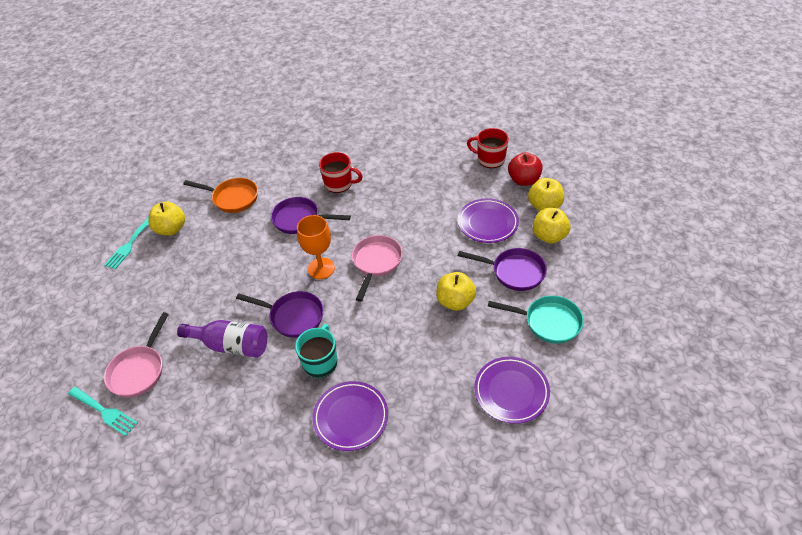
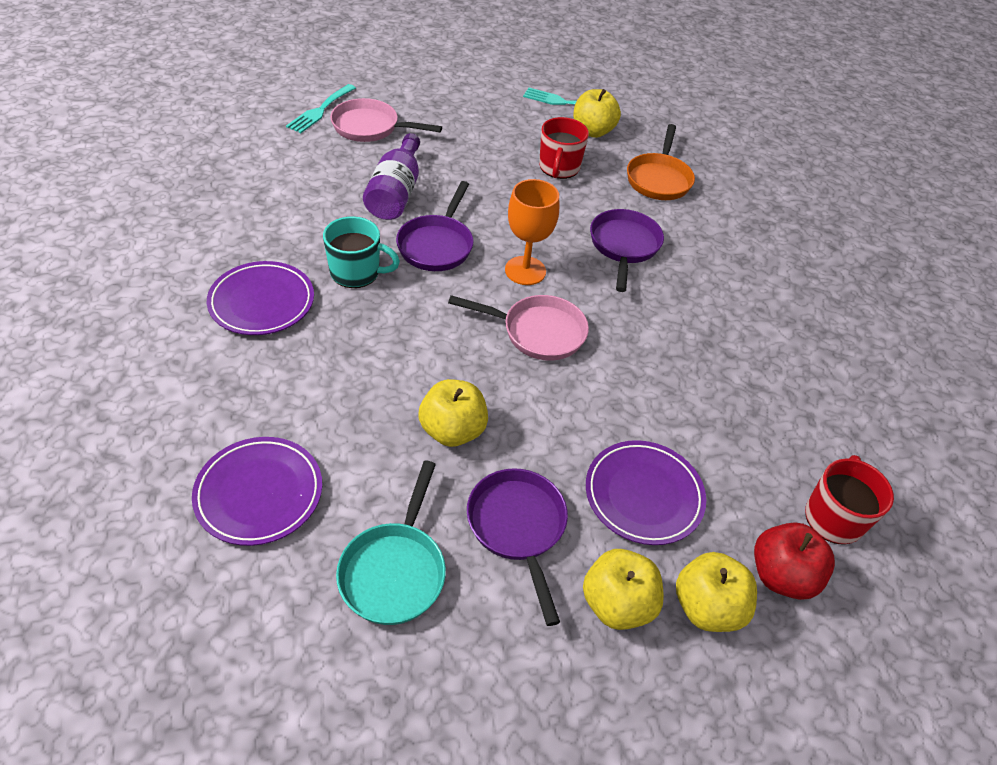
camera: 80 degrees right, 0 degrees up
(339, 184) = (711, 289): red mug -> red mug (559, 168)
(514, 272) = (518, 527): purple pan -> purple pan turned 150 degrees clockwise

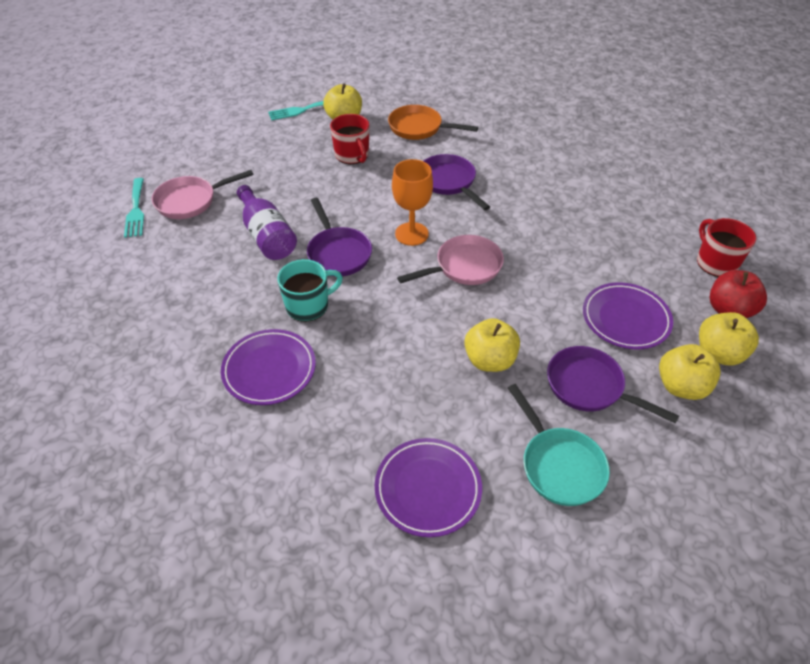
camera: 35 degrees left, 0 degrees up
(659, 179) = (419, 128): orange pan -> orange pan turned 135 degrees clockwise

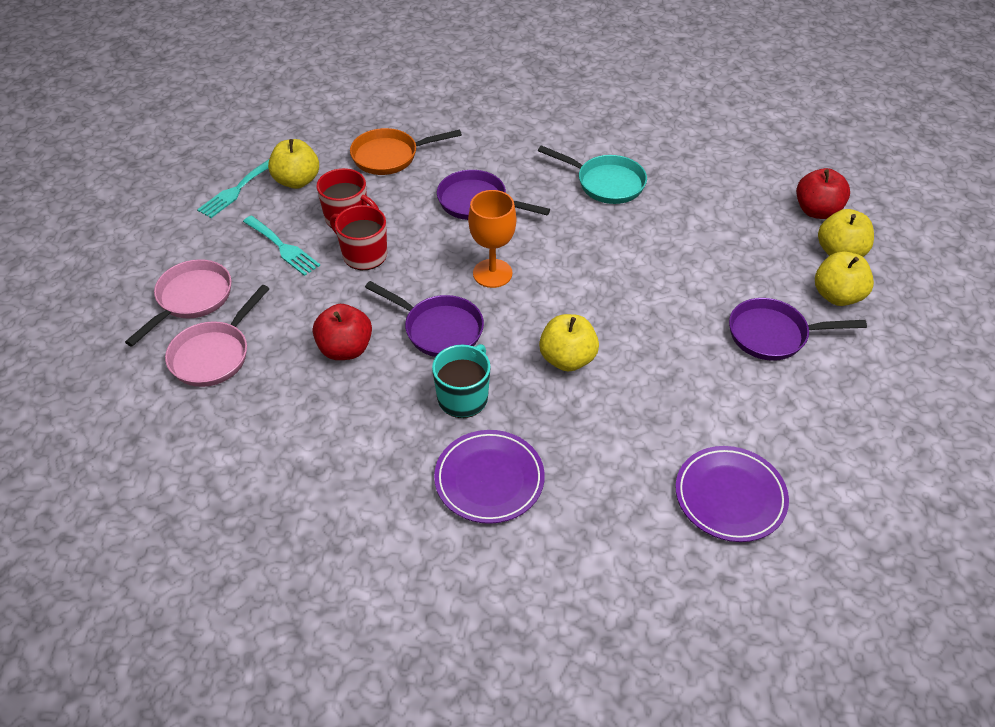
camera: 35 degrees left, 0 degrees up
(136, 210) = (157, 397): turquoise fork -> turquoise fork (283, 247)
(267, 236) = (345, 349): purple bottle -> red apple
(464, 267) = (573, 281): pink pan -> pink pan (191, 299)
(489, 360) = (675, 357): yellow apple -> yellow apple (567, 359)
(559, 465) = (808, 414): turquoise pan -> turquoise pan (606, 183)
(625, 319) = (748, 259): purple plate -> none
(715, 262) = (773, 172): red mug -> red mug (363, 255)

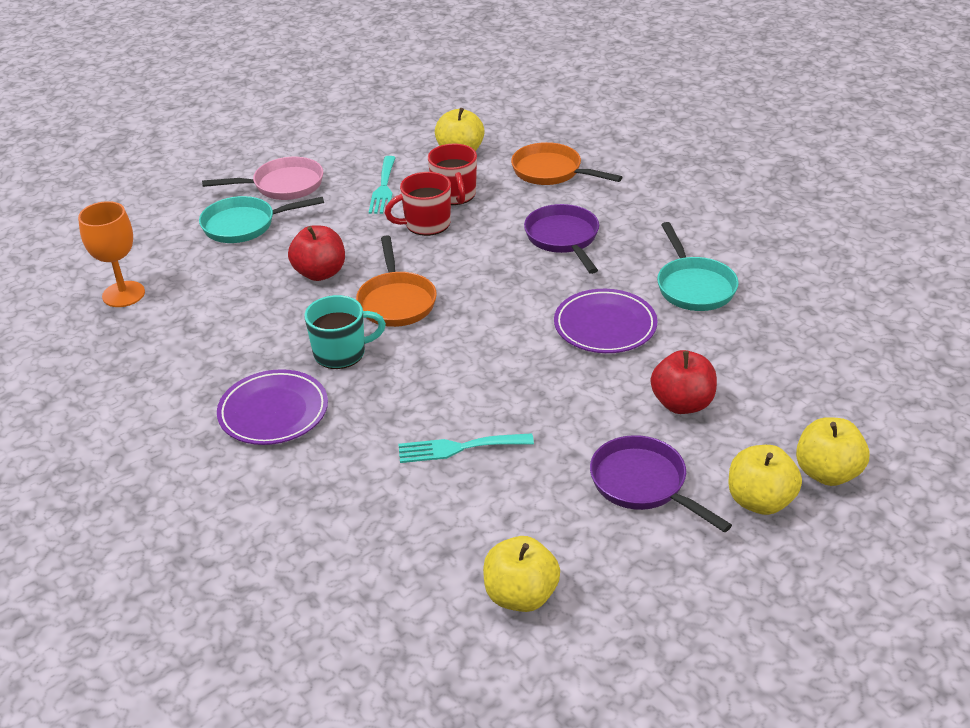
camera: 50 degrees right, 10 degrees down
(214, 355) = (244, 225): pink pan -> turquoise pan
(236, 190) = (412, 136): turquoise fork -> turquoise fork (459, 448)
(363, 255) = (426, 224): red mug -> red mug turned 105 degrees counterclockwise
(439, 329) = (396, 301): purple pan -> orange pan
(492, 273) = (493, 291): orange goblet -> orange goblet (123, 294)
(567, 359) = (449, 381): yellow apple -> yellow apple (521, 595)
(730, 496) = (407, 556): purple plate -> purple plate (605, 326)
(817, 211) = (865, 428): red apple -> red apple (682, 404)

